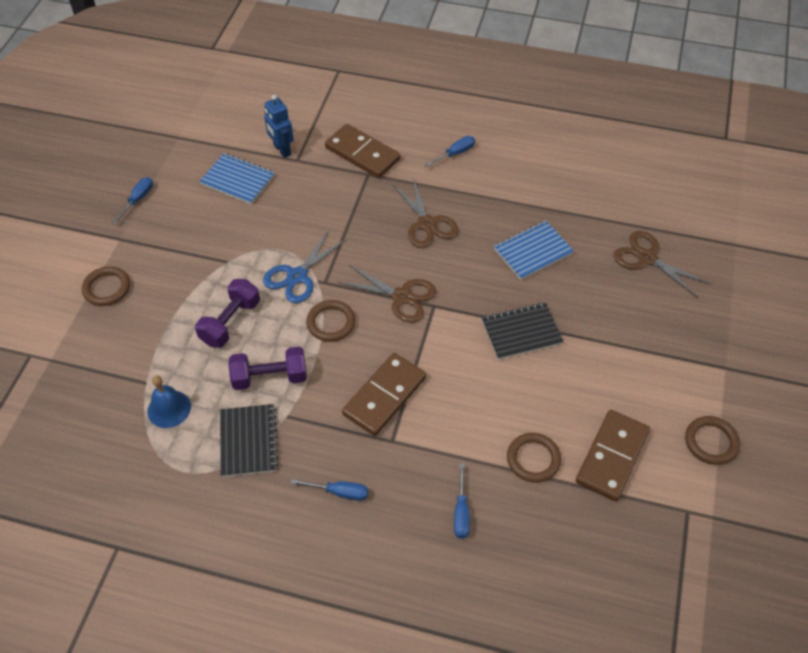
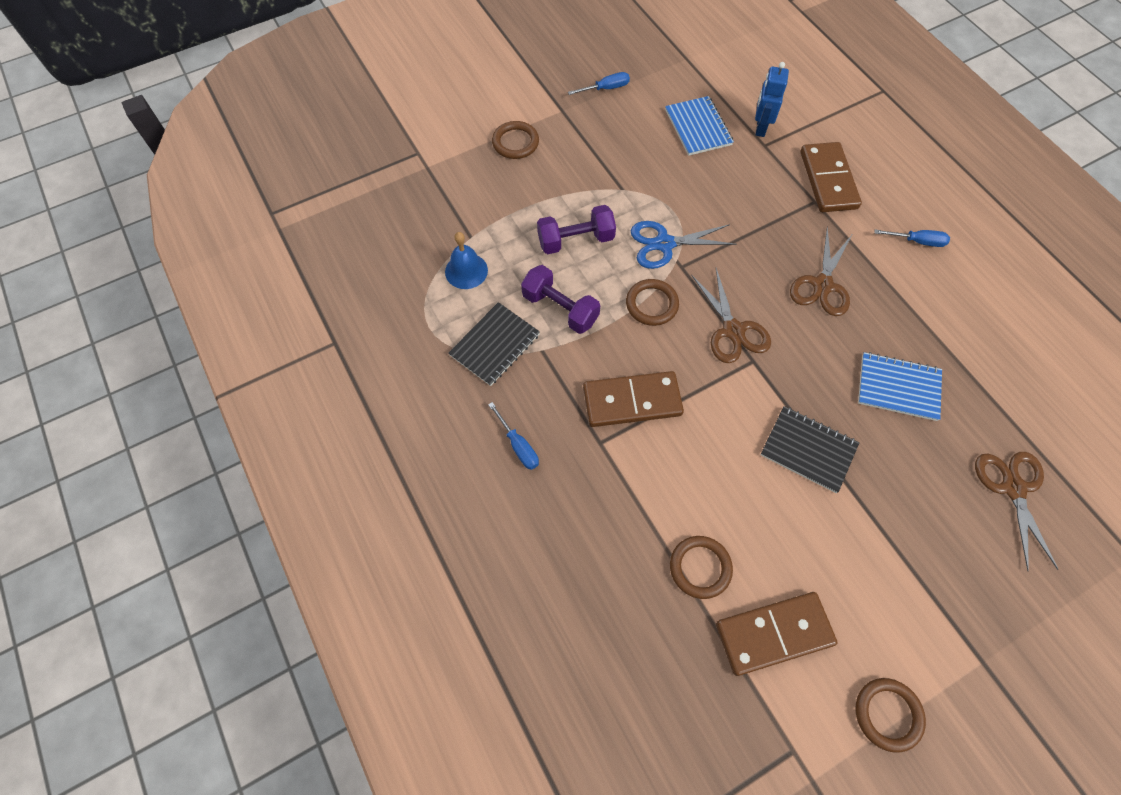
camera: 45 degrees right, 10 degrees up
(461, 512) = (593, 552): blue screwdriver -> none

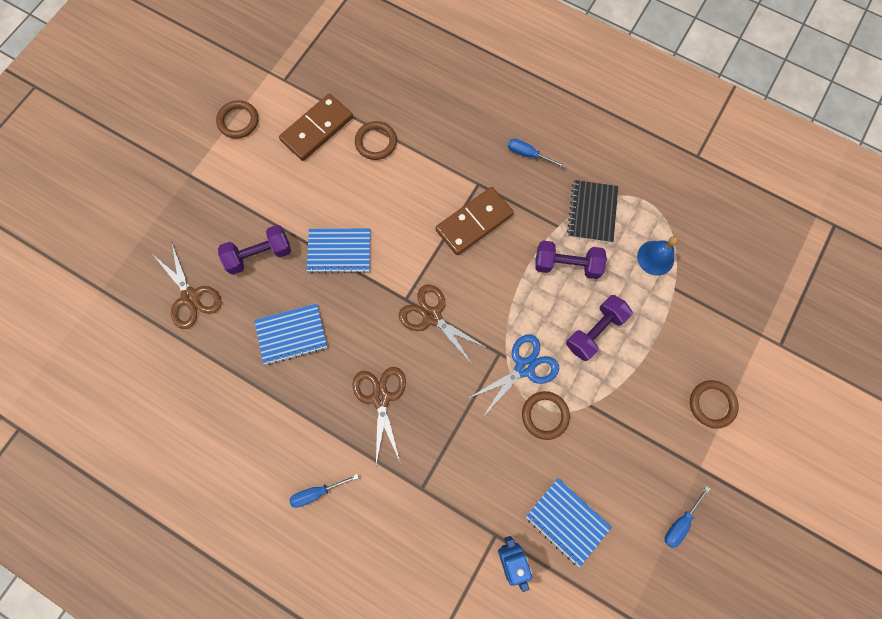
camera: 150 degrees right, 10 degrees up
(651, 304) = (503, 306): brown ring -> brown ring (545, 415)
(808, 450) = (339, 251): black notebook -> blue notebook
(828, 180) = (420, 523): brown domino -> none
(911, 496) = (259, 255): none -> purple dumbbell

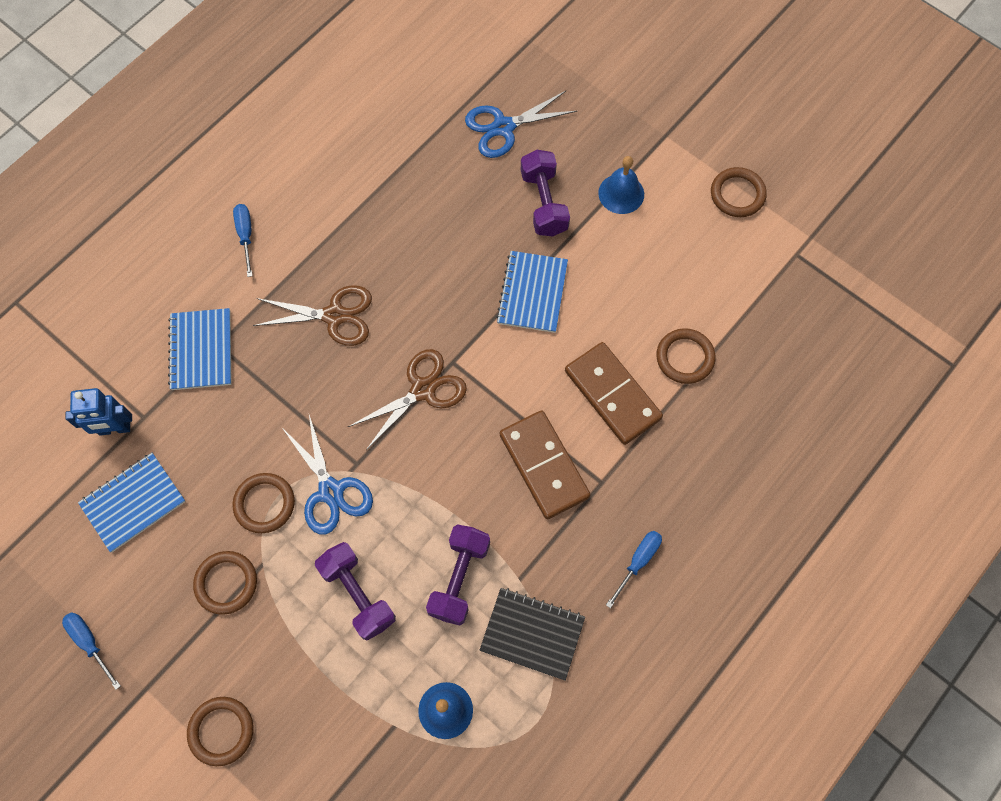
camera: 100 degrees right, 5 degrees down
(190, 297) = (503, 127): brown scissors -> blue scissors
(245, 200) = (621, 193): none -> blue bell
(291, 334) = (434, 228): blue notebook -> blue notebook (201, 350)
(317, 129) = (714, 286): brown domino -> brown domino (612, 394)
(610, 429) = (226, 583): none -> brown ring

